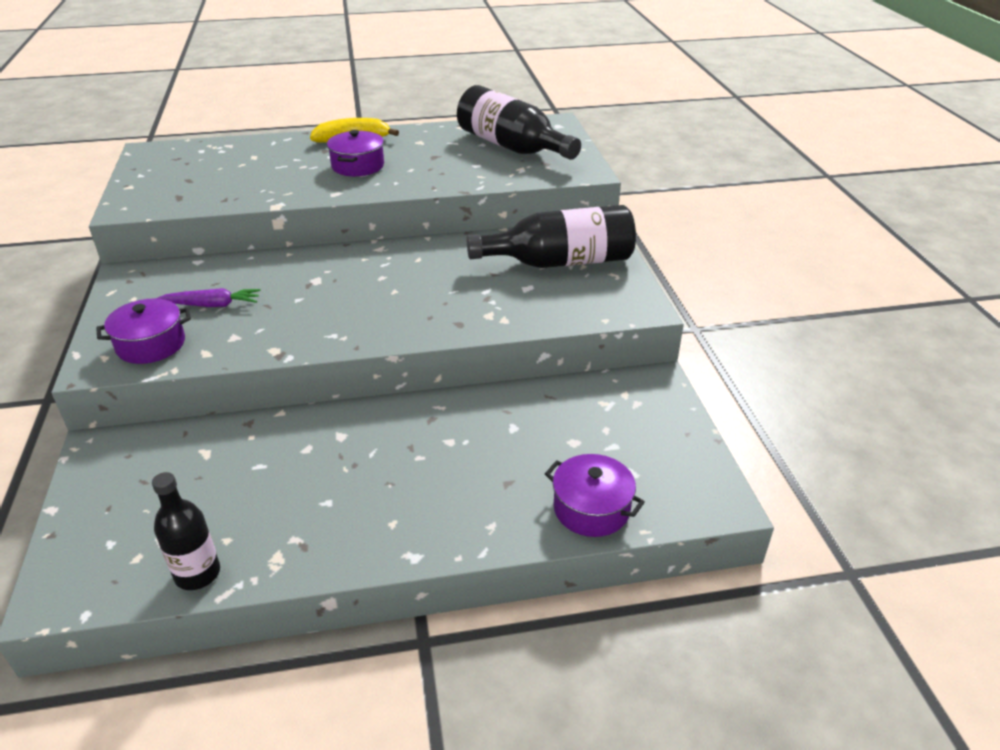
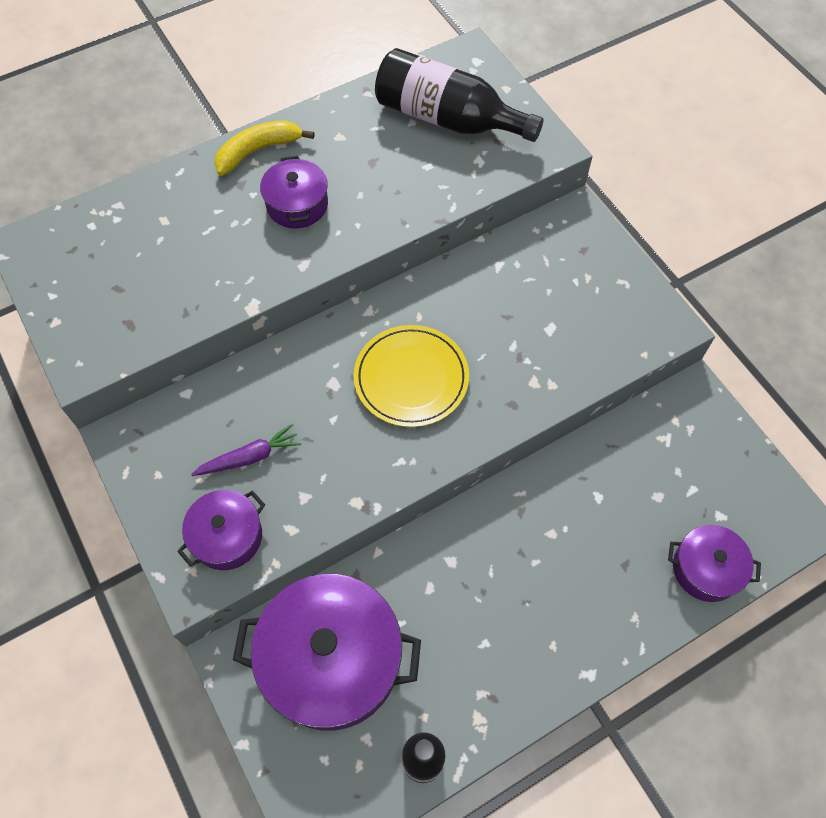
camera: 20 degrees left, 25 degrees up
(179, 474) = (332, 660): none -> purple pot
(382, 290) = (411, 378): none -> yellow plate
(560, 262) = (563, 278): black bottle -> none

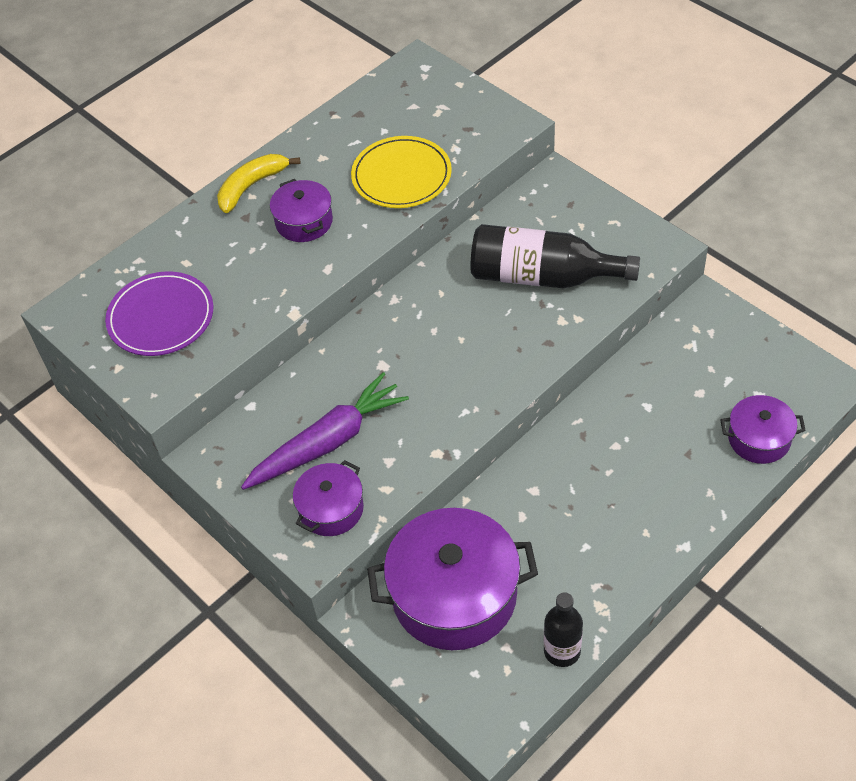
camera: 10 degrees left, 10 degrees down
(117, 275) = (161, 317): none -> purple plate
(250, 457) = (328, 442): purple carrot -> purple carrot, size x1.83
(411, 378) = (451, 344): yellow plate -> yellow plate (401, 176)
(447, 119) = (415, 120): black bottle -> black bottle (542, 276)

